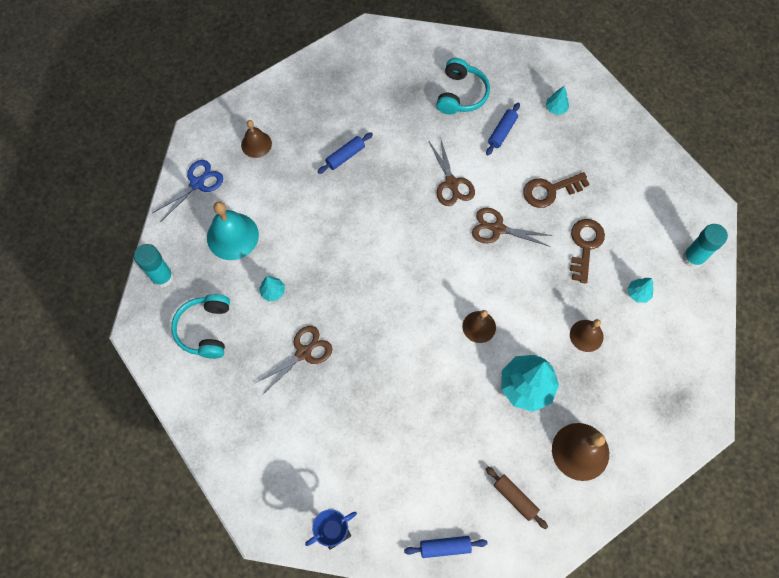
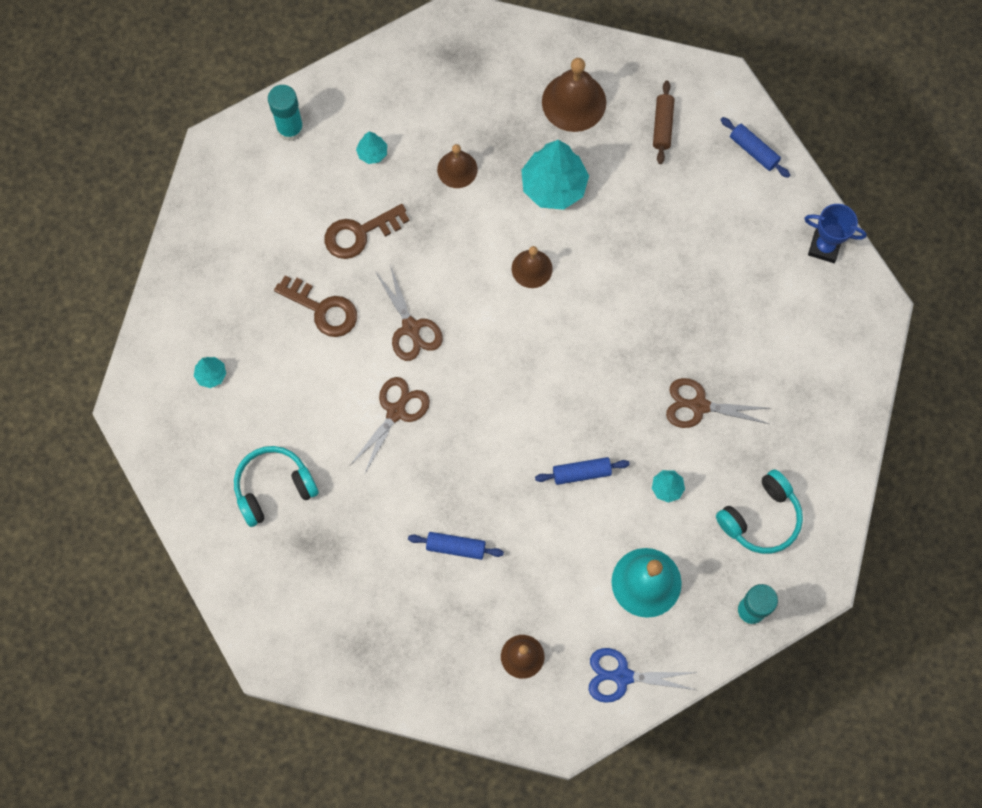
camera: 130 degrees left, 5 degrees up
(502, 132) = (288, 408): blue rolling pin -> blue rolling pin (581, 473)

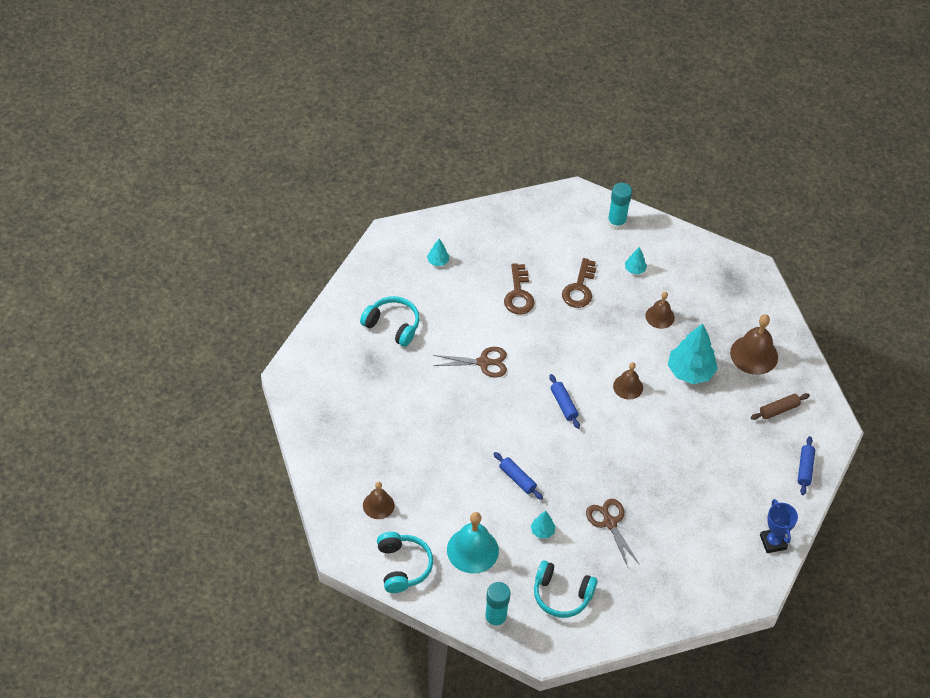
camera: 55 degrees right, 20 degrees down
(359, 234) = (579, 288): brown key -> brown key turned 105 degrees counterclockwise
(411, 328) = (541, 344): brown scissors -> none
(455, 547) = (422, 435): blue rolling pin -> blue rolling pin (563, 404)
(622, 676) = (403, 566): blue scissors -> turquoise headphones

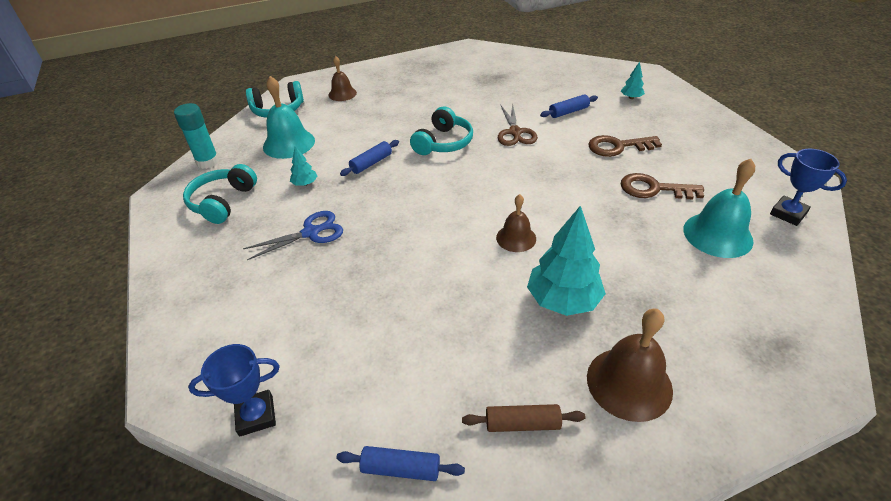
camera: 90 degrees right, 10 degrees down
(392, 325) = (539, 83): turquoise headphones -> turquoise headphones (443, 143)
(563, 404) = (474, 188): blue rolling pin -> blue rolling pin (568, 112)
(609, 522) = (311, 232): brown scissors -> blue scissors
(616, 222) = (788, 213): turquoise glue stick -> blue trophy
(634, 269) = (717, 234): turquoise tree -> turquoise bell
(660, 316) = (648, 263): brown bell -> none
(779, 410) = (522, 424): brown rolling pin -> brown rolling pin turned 60 degrees counterclockwise

